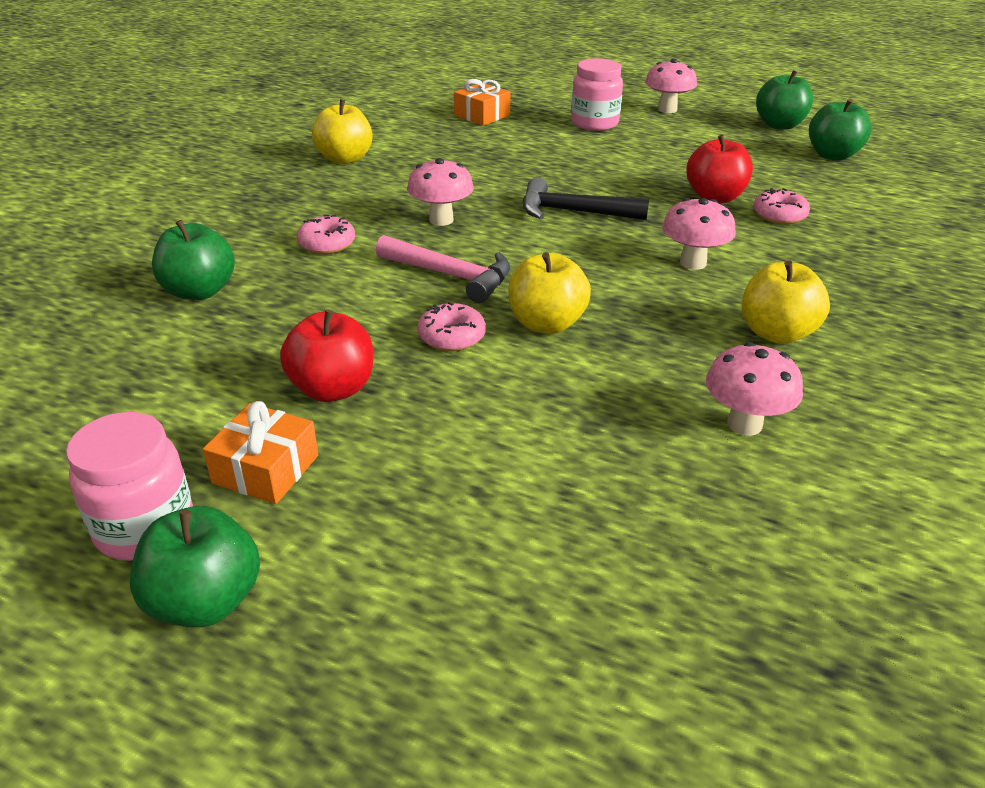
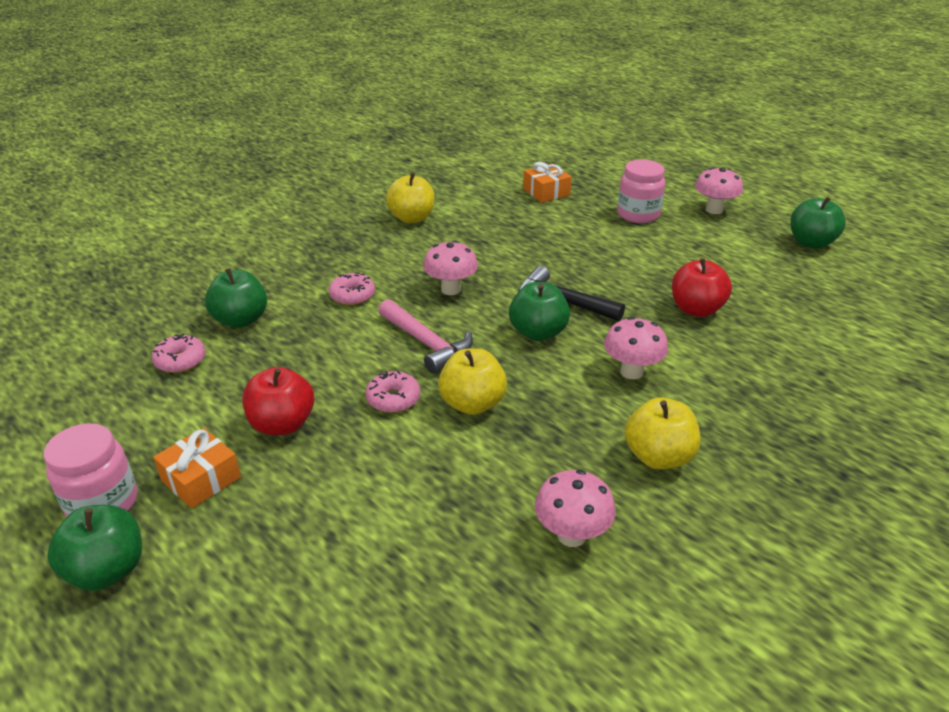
camera: 20 degrees right, 0 degrees up
(779, 215) = (743, 339): pink donut -> pink donut (180, 361)
(832, 155) = (841, 284): green apple -> green apple (538, 332)

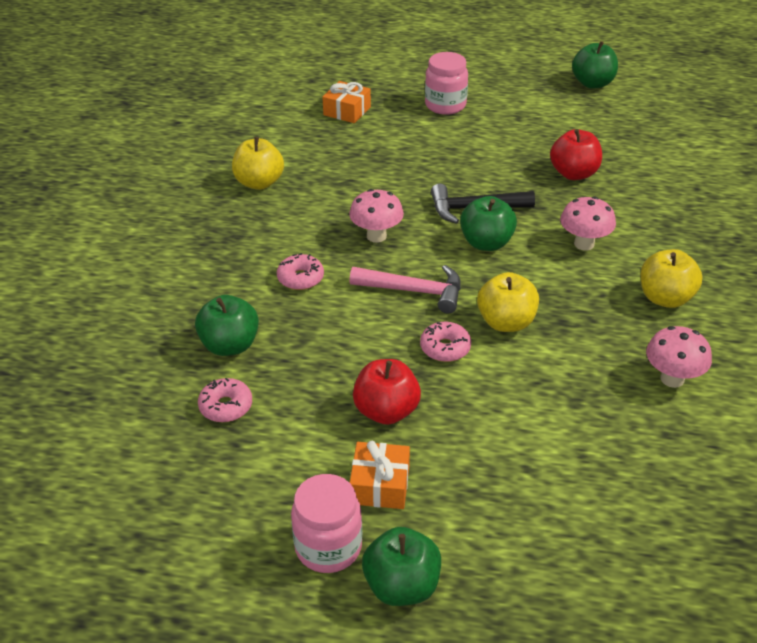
camera: 35 degrees left, 5 degrees up
(714, 210) = (497, 79): pink mushroom -> none

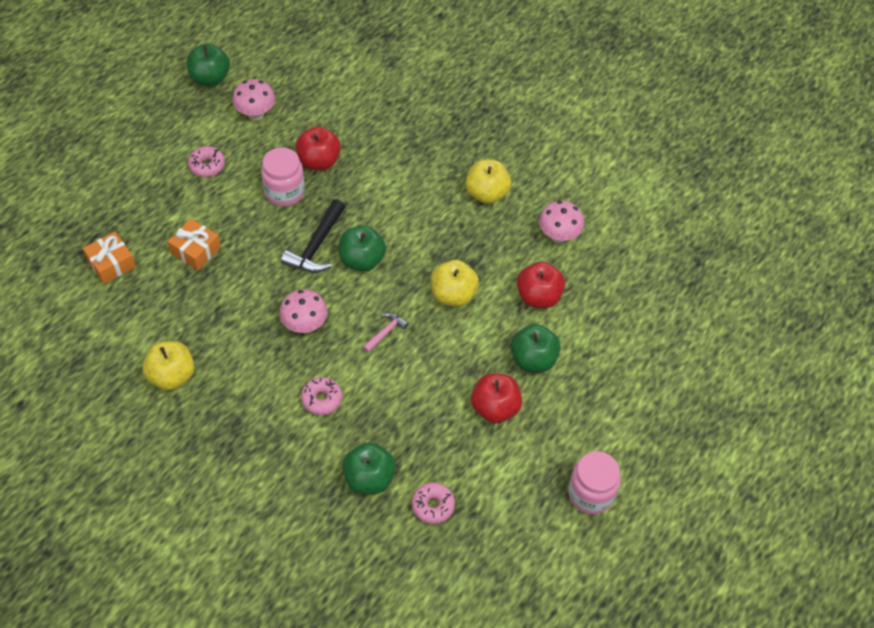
camera: 65 degrees left, 15 degrees up
(380, 485) = (557, 442): orange gift -> orange gift (195, 250)
(402, 586) = (639, 467): green apple -> green apple (533, 359)
(415, 291) = (385, 332): pink hammer -> pink hammer, size x0.55
(445, 105) = (161, 190): pink jar -> pink jar (284, 192)
(445, 348) = (456, 343): pink donut -> pink donut (207, 165)
(569, 392) = (538, 297): none -> red apple
(584, 244) = (403, 203): pink mushroom -> pink mushroom (256, 114)

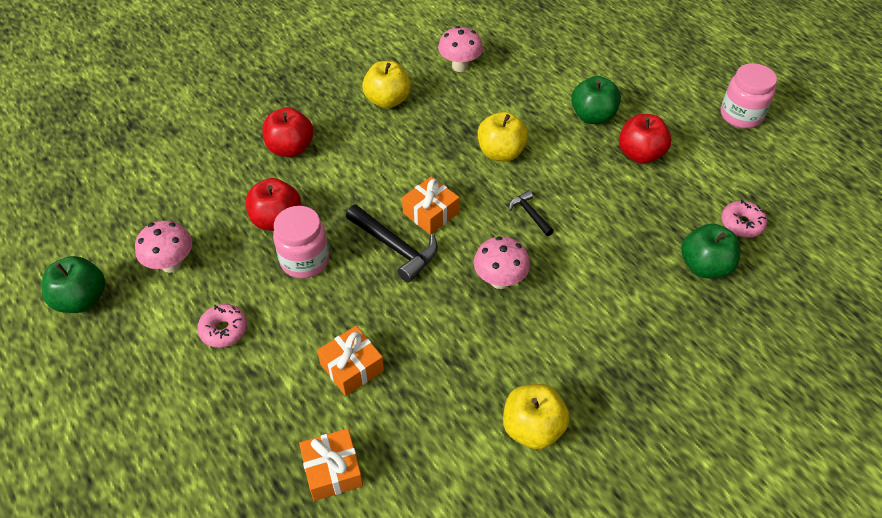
camera: 70 degrees left, 5 degrees down
(321, 399) = (600, 285): pink donut -> none
(362, 260) = (430, 213): green apple -> orange gift
(385, 332) = (530, 214): pink hammer -> black hammer
(538, 297) = (523, 96): red apple -> red apple (290, 148)

